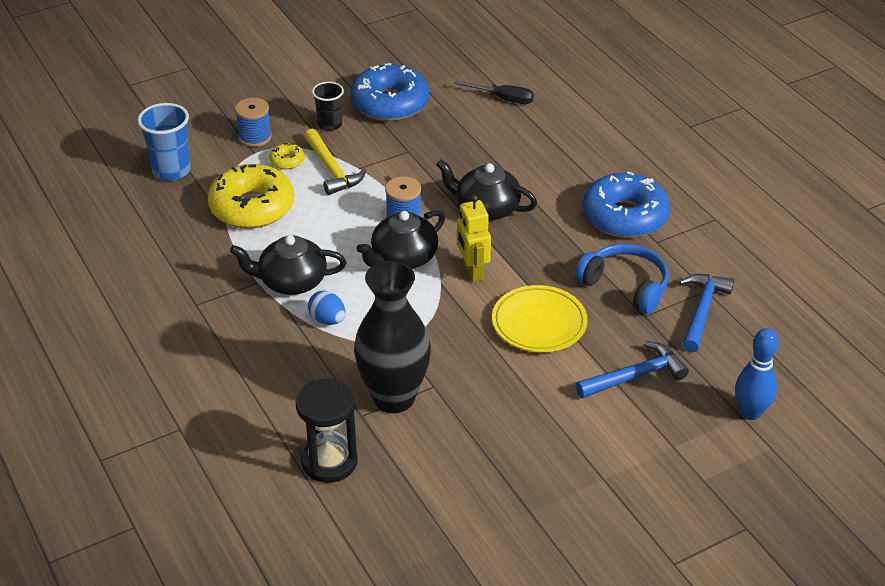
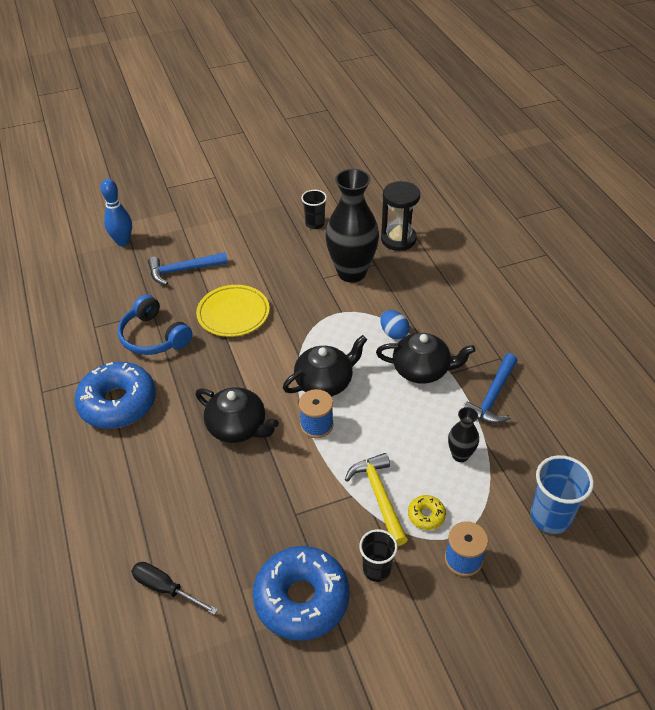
camera: 170 degrees left, 5 degrees up
(252, 207) = (460, 455): yellow donut -> black vase
(467, 477) = (315, 224): none -> black cup
(472, 271) = (270, 363): yellow robot -> none
(701, 311) = (108, 311): blue hammer -> blue hammer (492, 397)

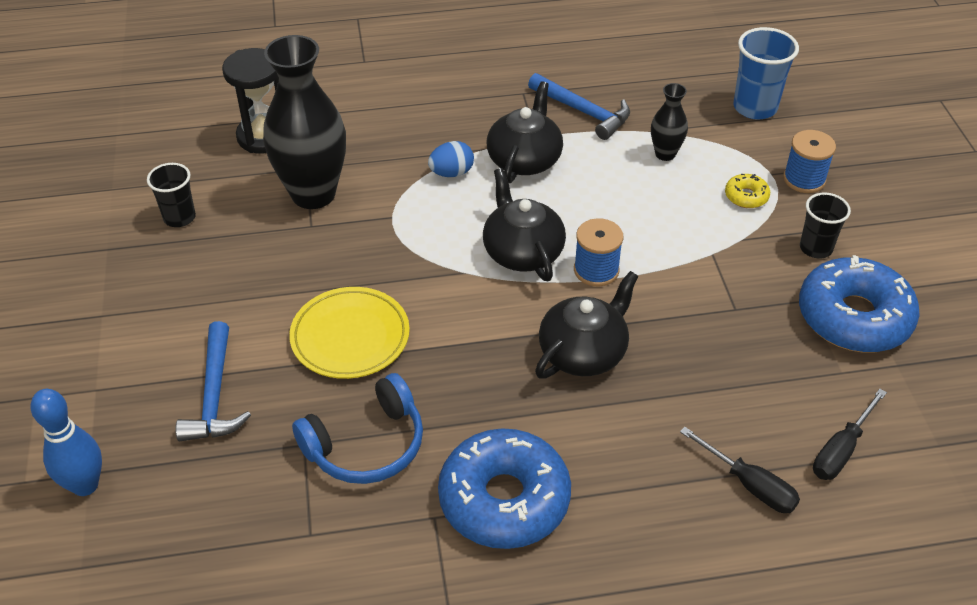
camera: 80 degrees left, 0 degrees up
(133, 530) = (749, 484): none -> black screwdriver
(379, 496) = (716, 230): yellow hammer -> none

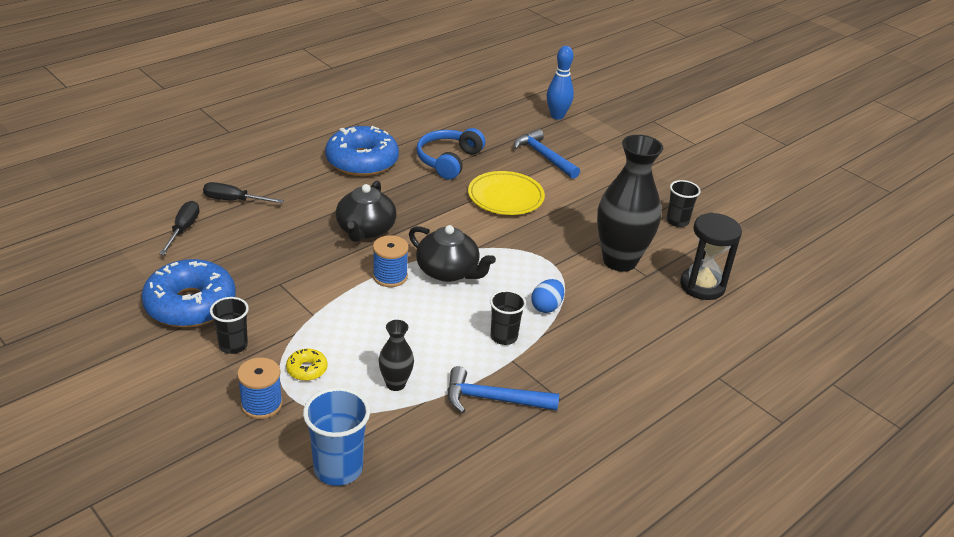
camera: 145 degrees right, 10 degrees down
(525, 159) = (504, 337): black teapot -> black cup

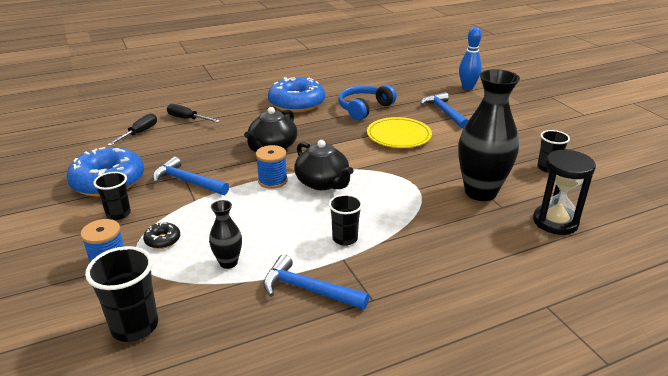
camera: 20 degrees right, 5 degrees down
(289, 291) = (187, 181): none -> blue hammer
(307, 369) = (162, 240): yellow donut -> black donut
(338, 468) = (135, 326): blue cup -> black cup
(546, 307) = (395, 220): blue egg -> none

